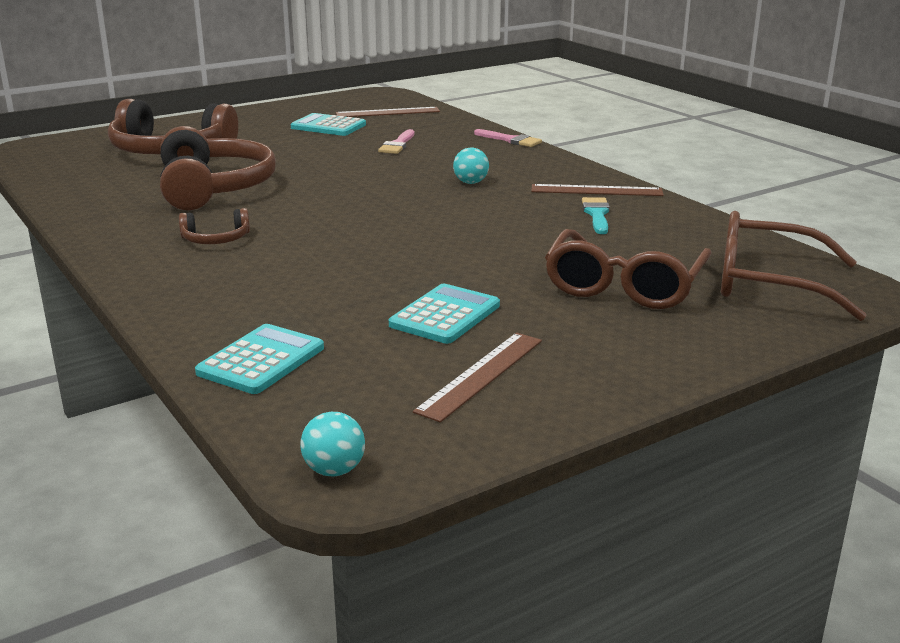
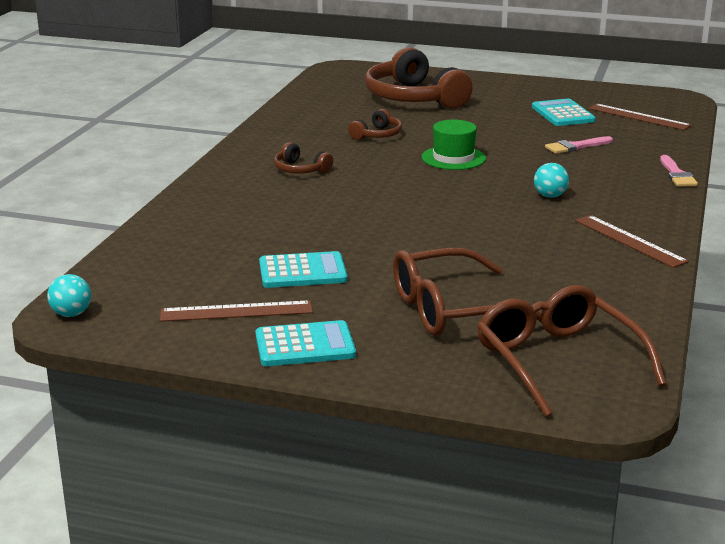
camera: 50 degrees right, 0 degrees up
(214, 188) = (377, 135): brown headphones -> brown headphones, size x0.46
(261, 360) = (164, 248): turquoise calculator -> turquoise calculator (305, 345)
(328, 183) = (453, 158): none -> green hat
(596, 214) = (576, 257): turquoise brush -> none

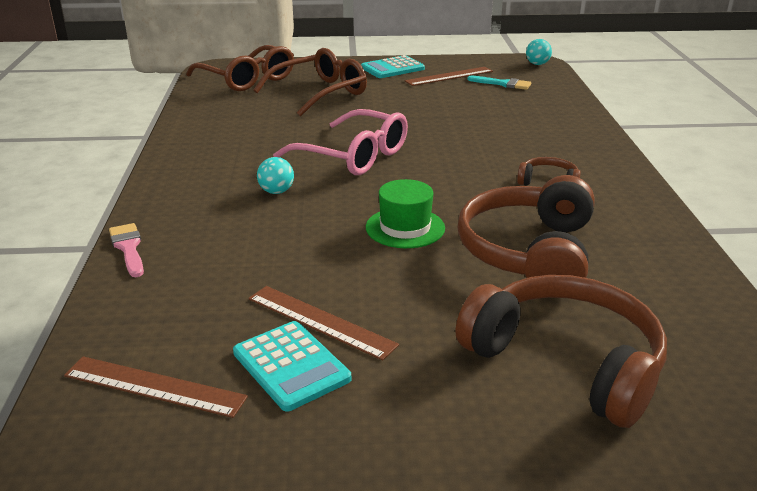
camera: 160 degrees right, 5 degrees up
(180, 283) = (503, 84): none -> turquoise brush
(302, 271) = (436, 100): turquoise calculator -> none
(377, 135) = (528, 252): brown headphones -> brown headphones, size x2.18
(459, 216) = (354, 156): none -> pink glasses
(575, 146) = (259, 278): pink brush -> none
(630, 241) = (197, 156): brown ruler -> brown ruler (320, 321)

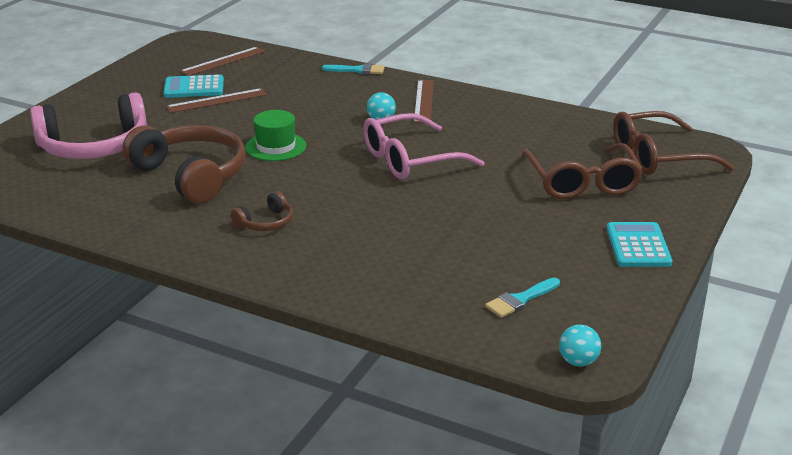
camera: 120 degrees right, 0 degrees up
(128, 248) = (358, 70): pink brush -> turquoise brush
(449, 76) = (578, 273): brown ruler -> brown ruler (423, 101)
(566, 361) = (94, 147): brown headphones -> pink headphones

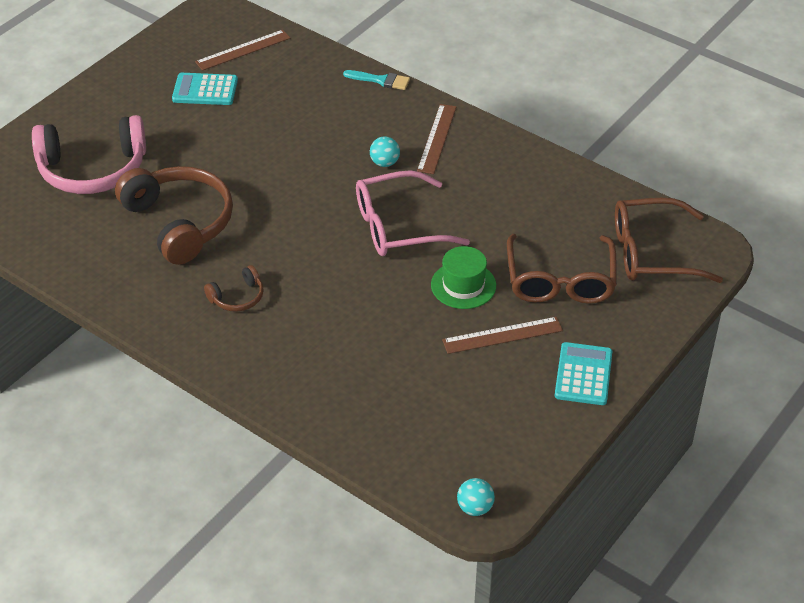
camera: 10 degrees right, 15 degrees up
(217, 100) = (224, 113): brown ruler -> brown ruler (502, 335)
(276, 147) = (269, 191): green hat -> green hat (463, 285)
(520, 300) = (447, 428): turquoise brush -> none

